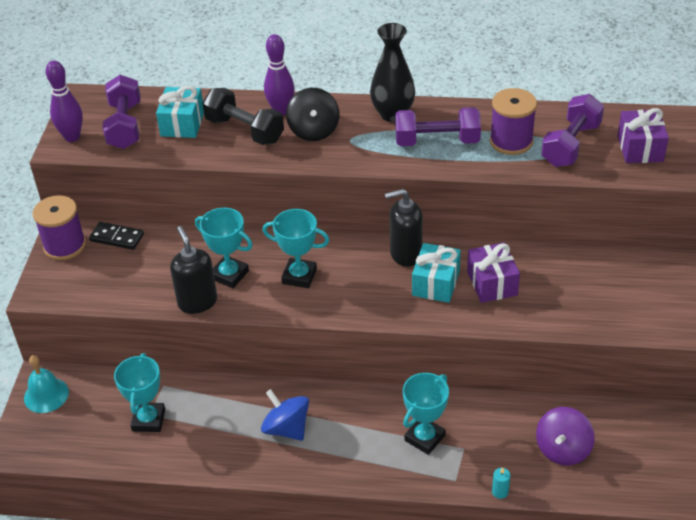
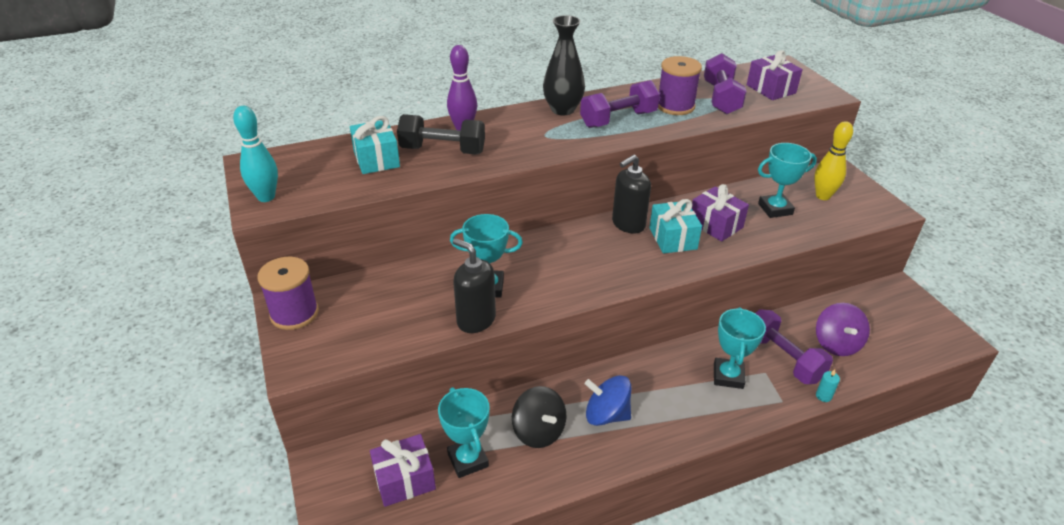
camera: 30 degrees left, 5 degrees down
(46, 395) = (337, 478): turquoise bell -> none
(72, 137) = (266, 197): purple bowling pin -> turquoise bowling pin
(92, 416) = (404, 480): none -> purple gift
(117, 238) = (347, 290): black domino -> none
(125, 126) = (317, 174): purple dumbbell -> purple dumbbell (782, 359)
(299, 276) = (553, 268): turquoise trophy -> turquoise trophy (775, 209)
(314, 130) = (507, 136): black spinning top -> black spinning top (538, 431)
(641, 288) = (823, 196): none -> yellow bowling pin

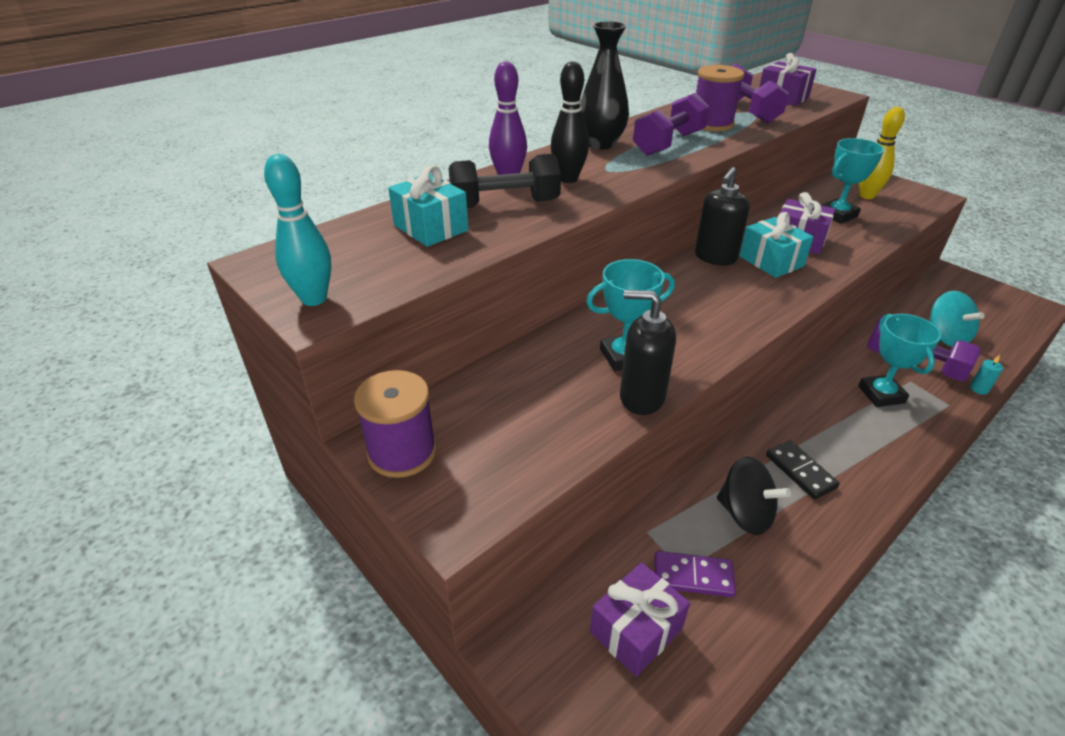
camera: 20 degrees left, 0 degrees up
(468, 460) = (693, 576): turquoise trophy -> purple domino
(507, 137) = (568, 179): none -> black bowling pin
(606, 415) = (800, 471): blue spinning top -> black domino
(836, 344) = (945, 336): purple spinning top -> turquoise spinning top

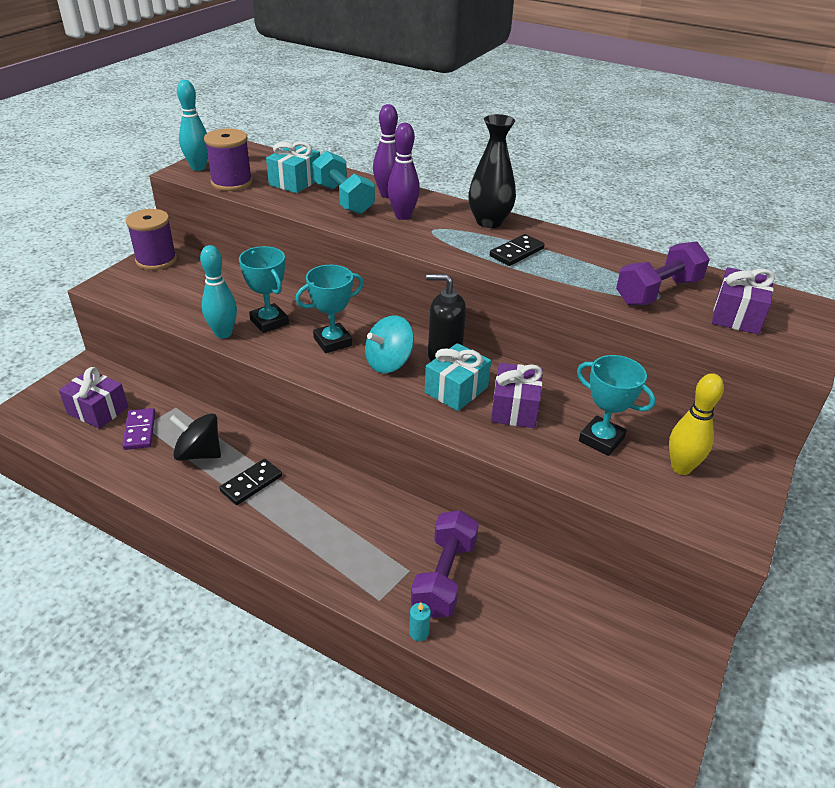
camera: 70 degrees right, 0 degrees up
(505, 204) = (343, 199): black dumbbell -> turquoise dumbbell
(568, 179) = (403, 216): black bowling pin -> purple bowling pin
(641, 397) = (223, 333): black soap dispenser -> turquoise bowling pin
(668, 144) = (516, 252): purple dumbbell -> black domino
(711, 124) = (594, 272): purple spool -> purple spool (231, 182)
(745, 514) = (199, 453): black spinning top -> black spinning top turned 90 degrees clockwise
(881, 394) = (376, 544): turquoise trophy -> turquoise trophy (333, 342)
(945, 336) = (517, 615): turquoise spinning top -> turquoise spinning top (389, 363)

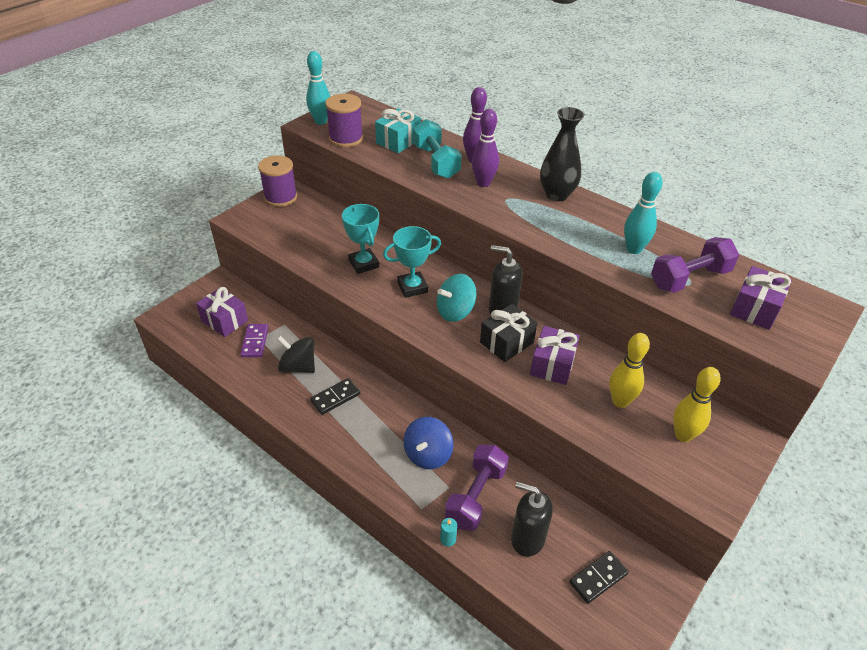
camera: 10 degrees right, 5 degrees up
(223, 333) = (326, 271): turquoise bowling pin -> turquoise bowling pin (634, 249)
(377, 536) = (428, 454): none -> blue spinning top
(456, 390) = (507, 342): turquoise gift -> black gift
(516, 252) = (574, 228): black domino -> black domino (598, 578)
(516, 618) = (527, 539): none -> black soap dispenser
(601, 439) = (620, 401): turquoise trophy -> yellow bowling pin

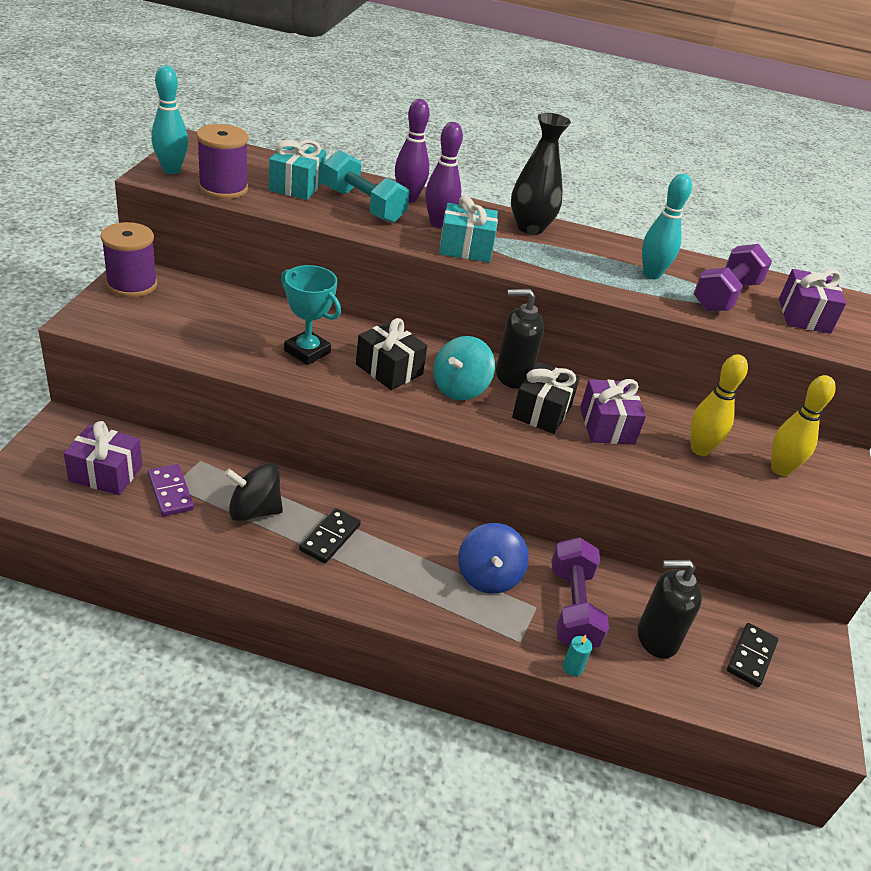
camera: 30 degrees left, 5 degrees down
(412, 287) = (389, 369): turquoise trophy -> black gift
(490, 206) = (465, 248): none -> turquoise gift

